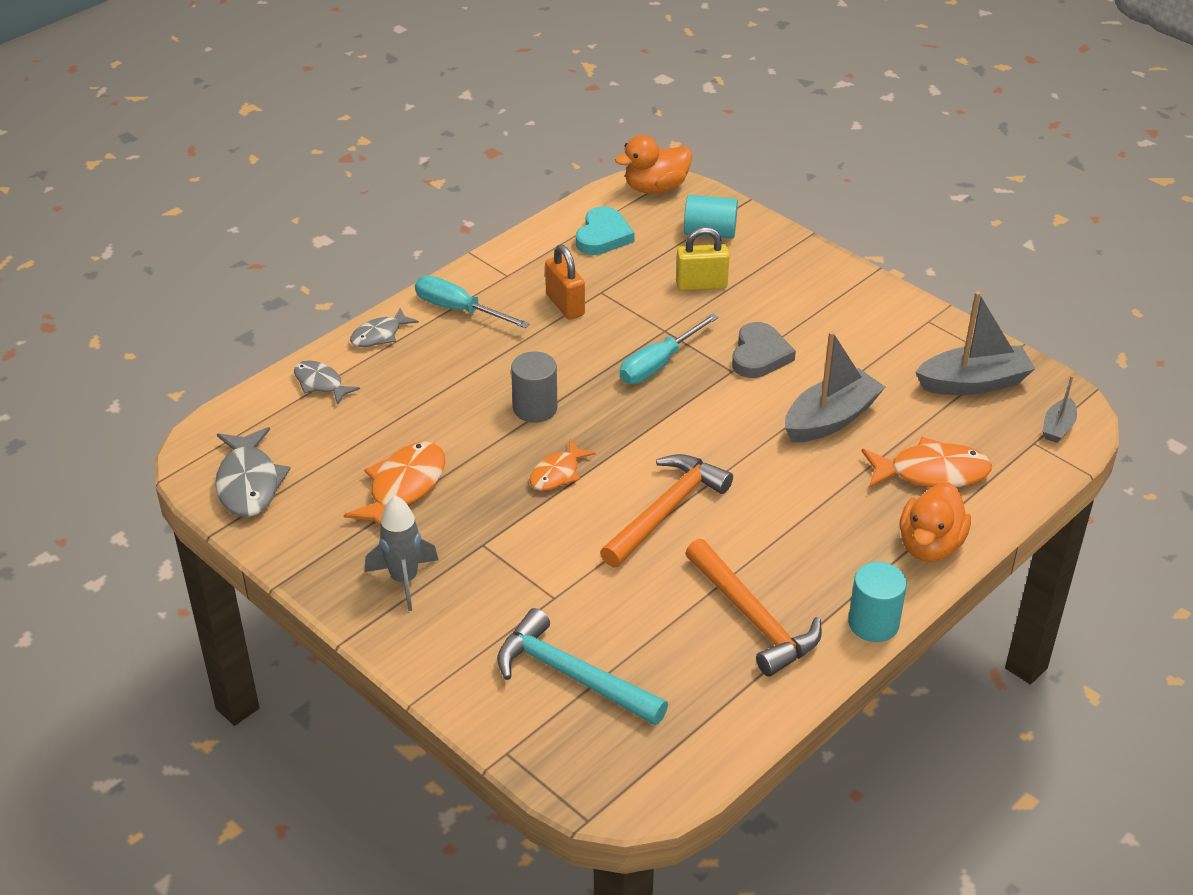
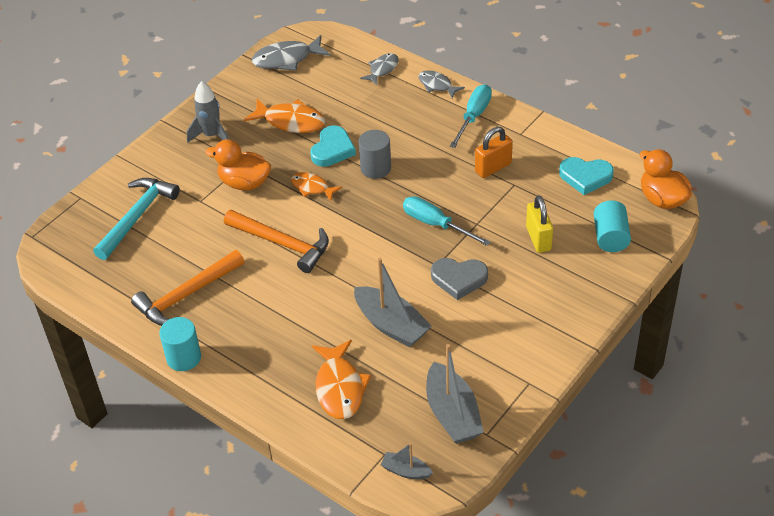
camera: 85 degrees right, 5 degrees up
(482, 447) = (332, 149): none -> turquoise heart
(930, 545) = (261, 387): orange duck -> orange duck (244, 183)

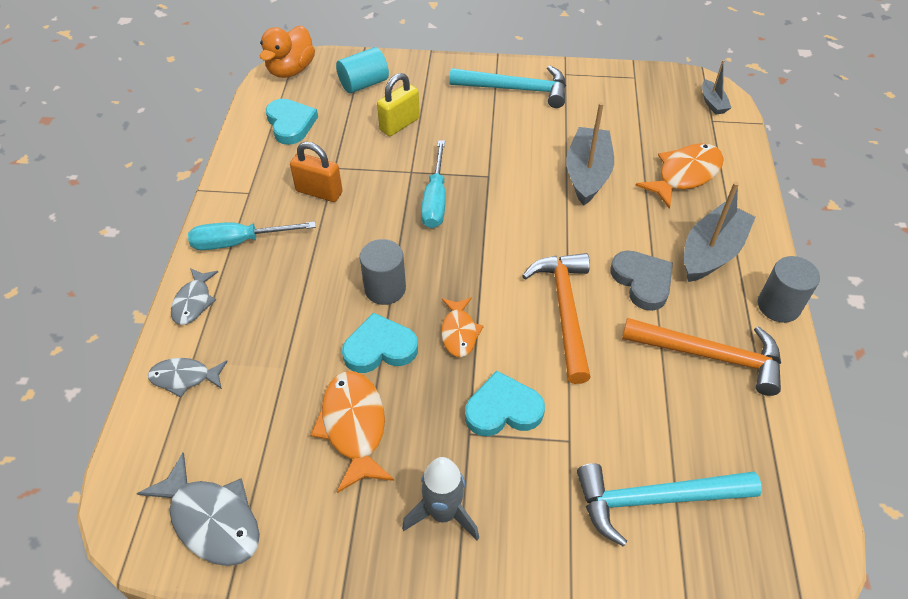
camera: 125 degrees left, 5 degrees up
(184, 358) = (778, 306): turquoise cylinder -> grey cylinder
(244, 183) = (503, 409): orange duck -> turquoise heart
(452, 414) = (637, 100): grey boat -> grey boat (711, 252)
(459, 279) = (493, 154): grey heart -> grey heart (642, 281)
(531, 334) = (516, 89): none -> turquoise hammer

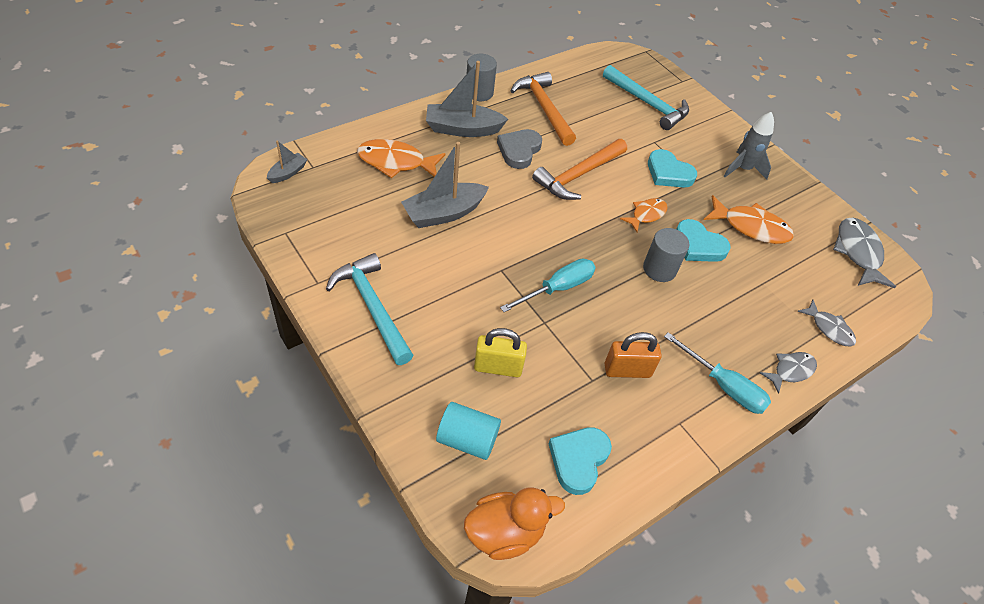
camera: 135 degrees left, 0 degrees up
(319, 192) = (627, 370): orange padlock -> orange padlock turned 75 degrees counterclockwise
(354, 427) = (751, 227): orange fish -> orange fish turned 105 degrees counterclockwise

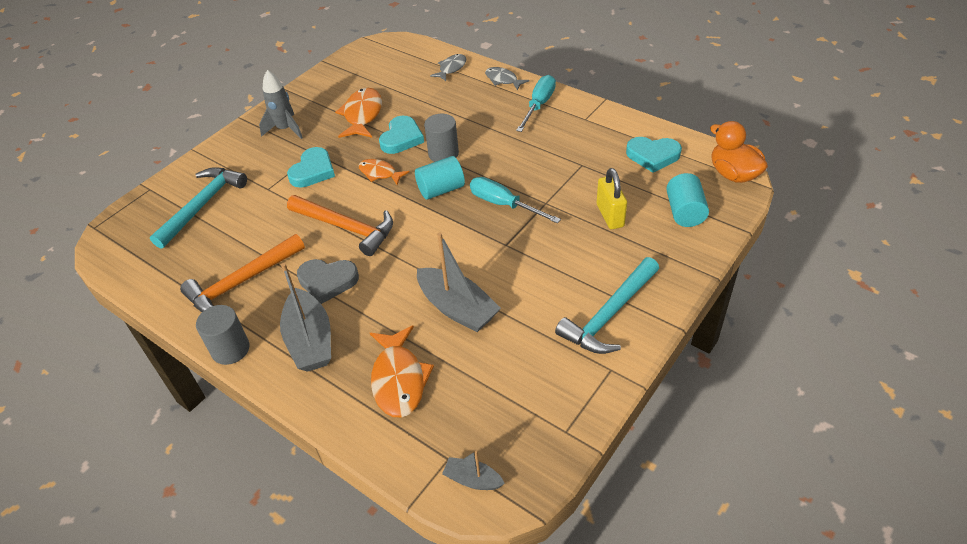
camera: 100 degrees left, 5 degrees down
(602, 250) = (441, 189): none -> turquoise cylinder
(627, 370) = (560, 150): orange padlock -> none
(858, 252) = (362, 63): grey fish -> none

